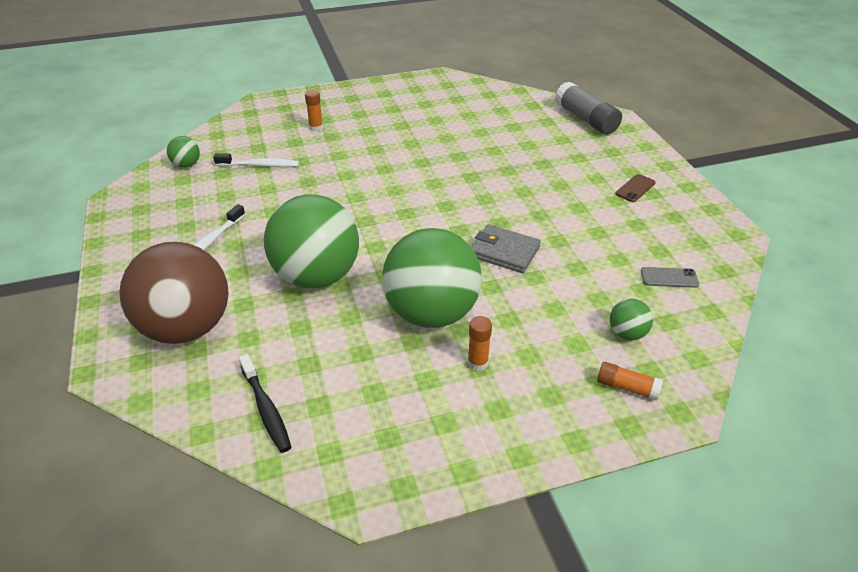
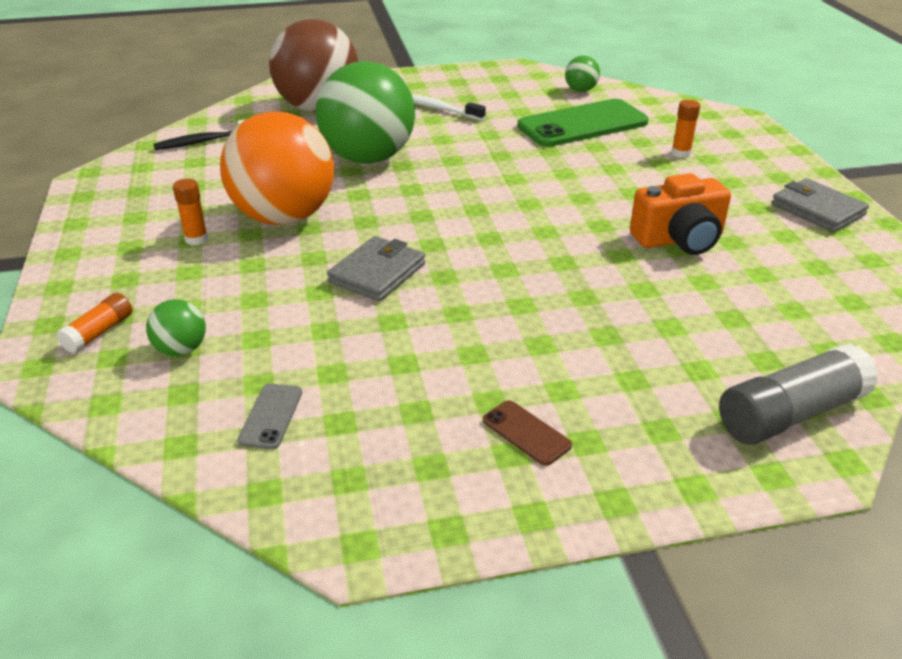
camera: 95 degrees right, 5 degrees down
(260, 165) = (582, 124): white toothbrush -> green phone
(394, 91) = (817, 210): none -> grey wallet
(431, 313) = (284, 217): green ball -> orange ball
(436, 136) = (679, 239): none -> orange camera

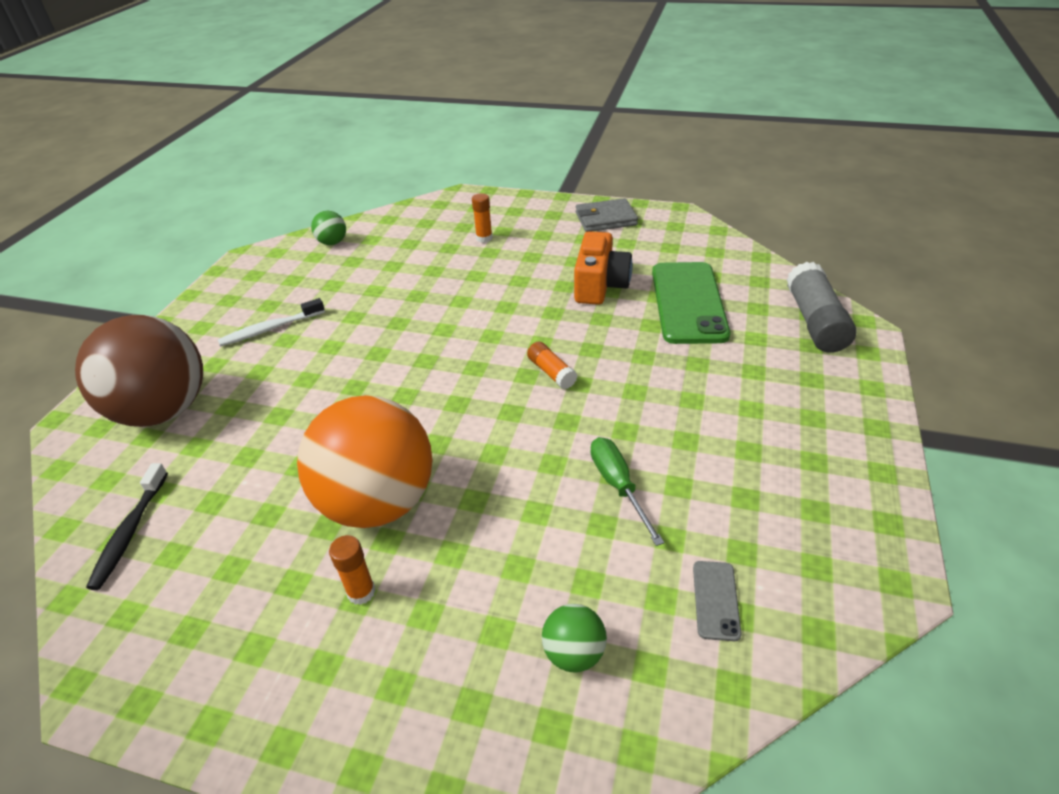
camera: 60 degrees left, 5 degrees up
(99, 332) = (495, 733): orange glue stick -> orange glue stick (551, 372)
(271, 416) = (716, 600): grey phone -> grey phone turned 60 degrees clockwise
(368, 158) = (318, 406): green ball -> none
(377, 273) = (533, 461): grey wallet -> none
(378, 327) = (618, 486): none -> green screwdriver
(526, 433) = (794, 444): brown phone -> none
(582, 124) = (392, 263): green phone -> green phone (688, 302)

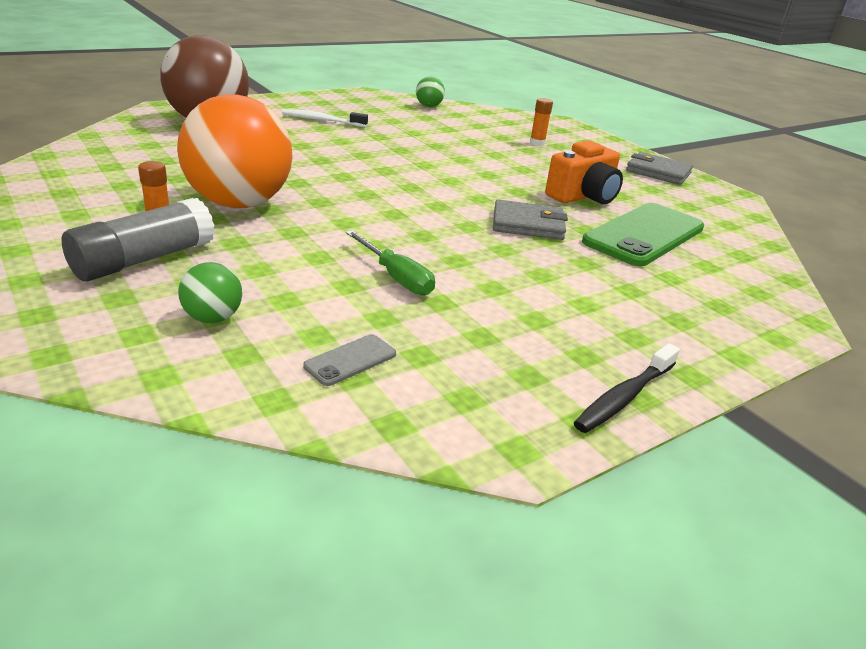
camera: 35 degrees right, 10 degrees down
(130, 532) = (110, 150): black toothbrush -> black toothbrush (624, 397)
(551, 372) = (458, 212): orange glue stick -> none
(612, 349) = (528, 224): none -> grey wallet
(618, 486) = (396, 277): green screwdriver -> green screwdriver turned 120 degrees clockwise
(815, 321) = (754, 297): grey glue stick -> grey glue stick (144, 260)

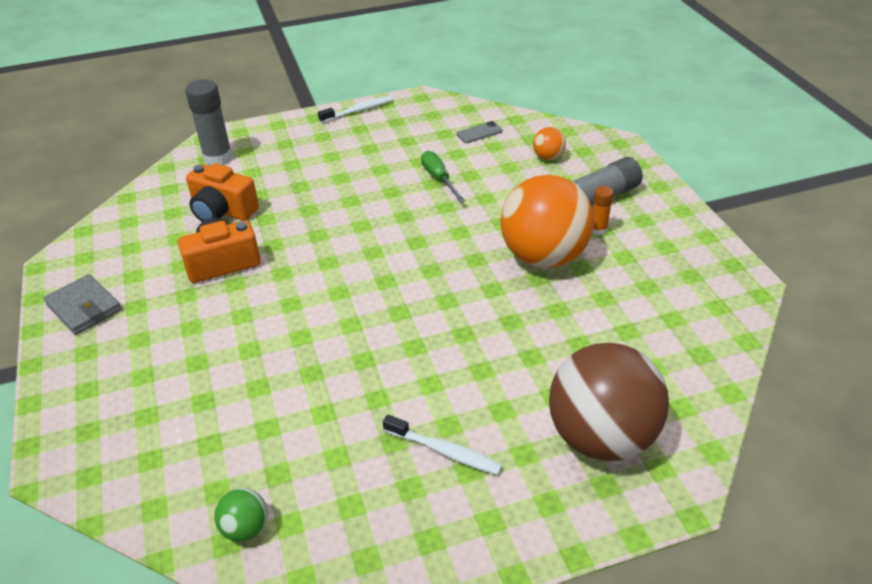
camera: 160 degrees left, 10 degrees up
(213, 318) = (548, 157): green ball -> orange ball
(528, 224) = (310, 225): grey wallet -> none
(537, 143) = (168, 382): orange glue stick -> none
(624, 397) = (358, 111): black toothbrush -> white toothbrush
(644, 235) = (222, 211): green phone -> orange camera
(743, 294) = (218, 158): none -> grey glue stick

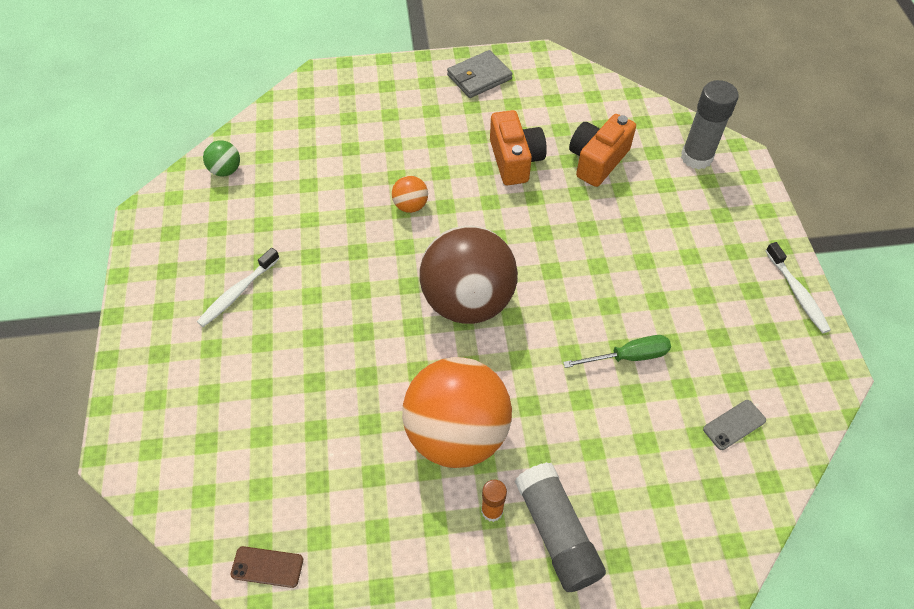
camera: 100 degrees right, 15 degrees up
(479, 133) = (734, 425): grey phone -> grey phone turned 75 degrees clockwise
(548, 157) = (663, 497): orange ball -> orange ball (410, 206)
(601, 437) = (201, 412): brown ball -> brown ball (467, 301)
(715, 344) = (267, 567): none -> brown phone

